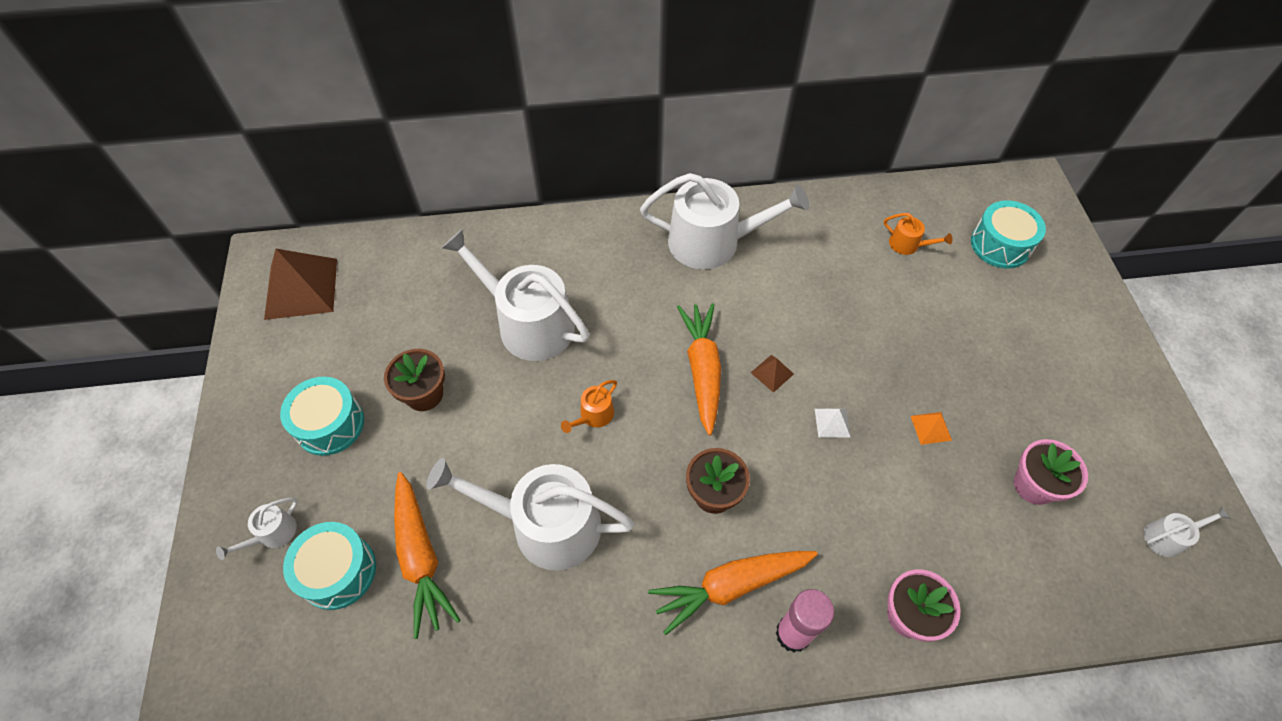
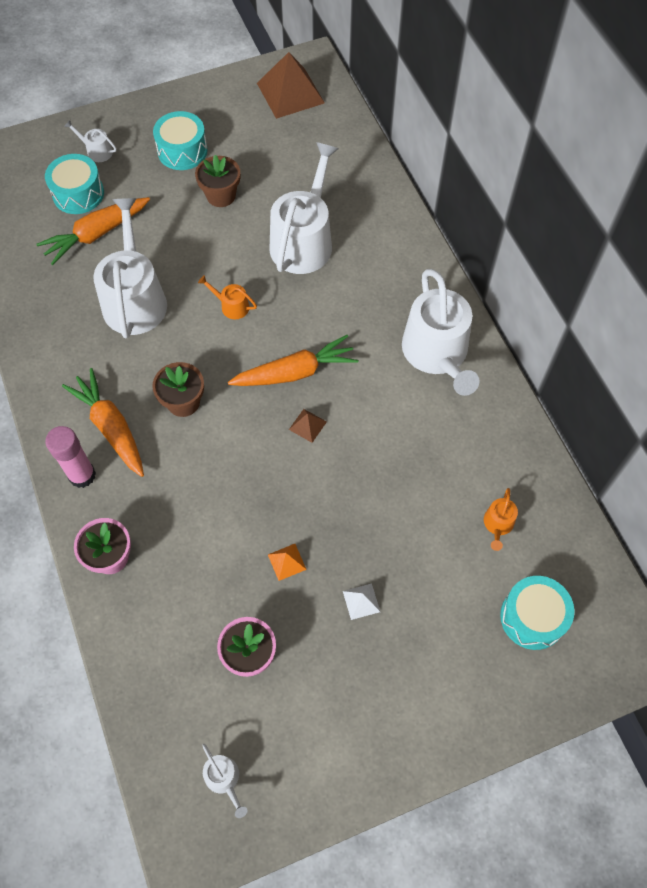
camera: 75 degrees right, 5 degrees up
(832, 422) = (270, 480): white pyramid -> white pyramid (361, 601)

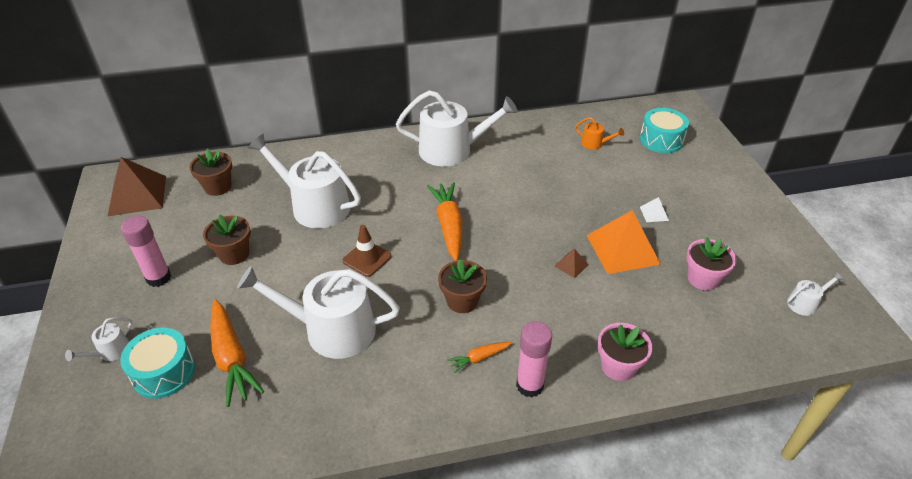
camera: 80 degrees left, 20 degrees down
(111, 427) = (479, 358): orange carrot -> orange carrot, size x0.50
(182, 151) = (158, 278): turquoise drum -> pink glue stick
(231, 306) = (367, 258): orange watering can -> brown traffic cone
(286, 562) = (622, 249): orange pyramid -> orange pyramid, size x2.29
(307, 425) = (501, 224): brown pyramid -> brown pyramid (571, 265)
(317, 150) = (218, 187): none -> brown flower pot

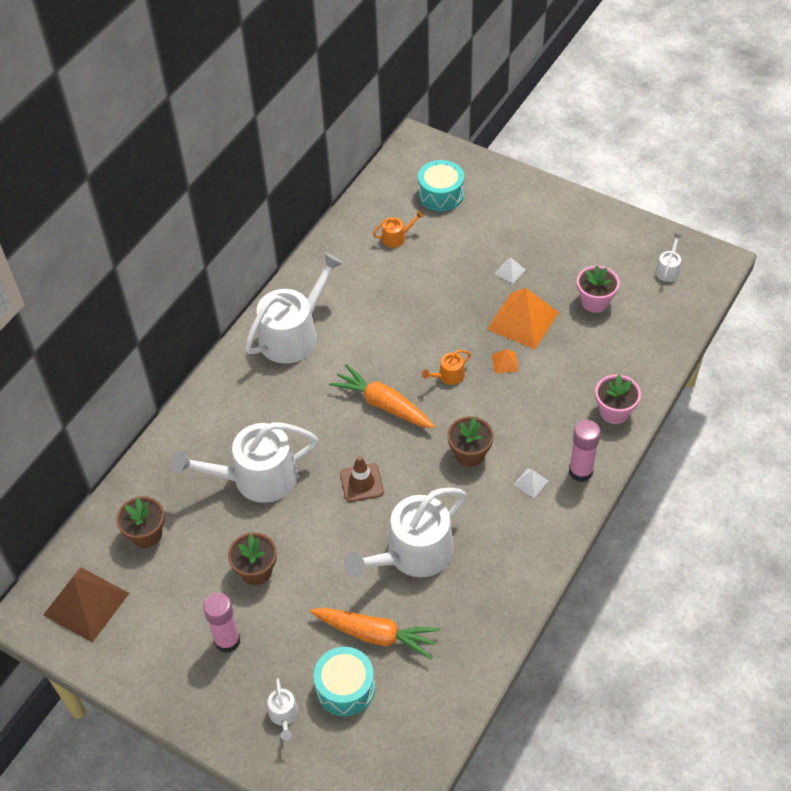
camera: 45 degrees left, 10 degrees up
(479, 358) = (530, 482): orange carrot -> white pyramid
(517, 242) = (448, 376): none -> orange watering can
(571, 265) = (505, 362): brown pyramid -> orange pyramid

